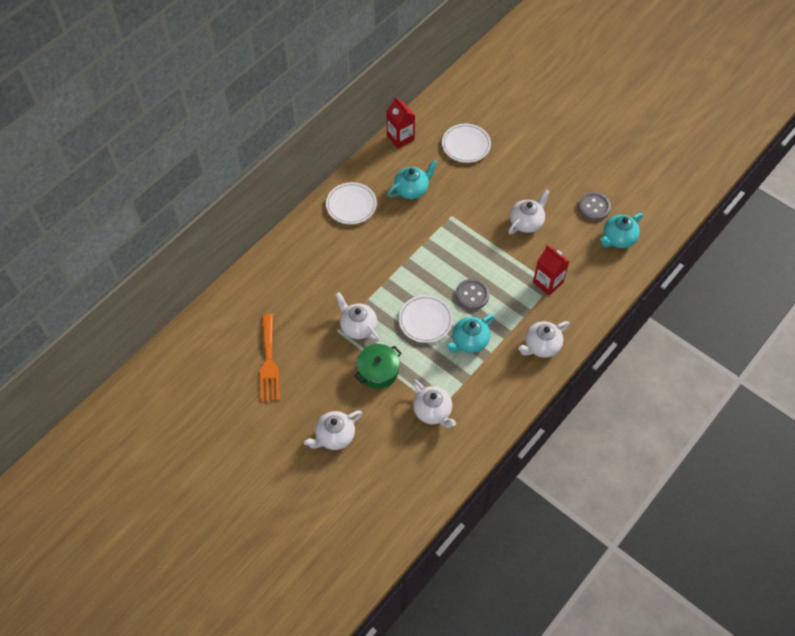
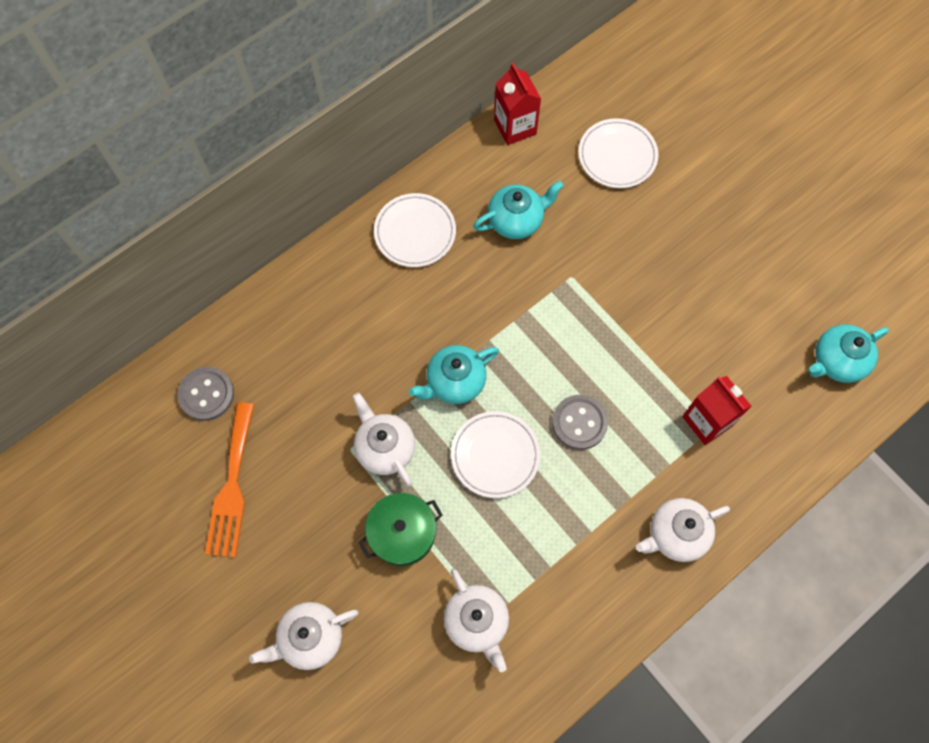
camera: 10 degrees right, 10 degrees up
(469, 341) = (559, 506): turquoise teapot -> turquoise teapot (455, 382)
(526, 222) = (691, 307): white teapot -> none
(594, 207) = (806, 298): grey button -> grey button (206, 394)

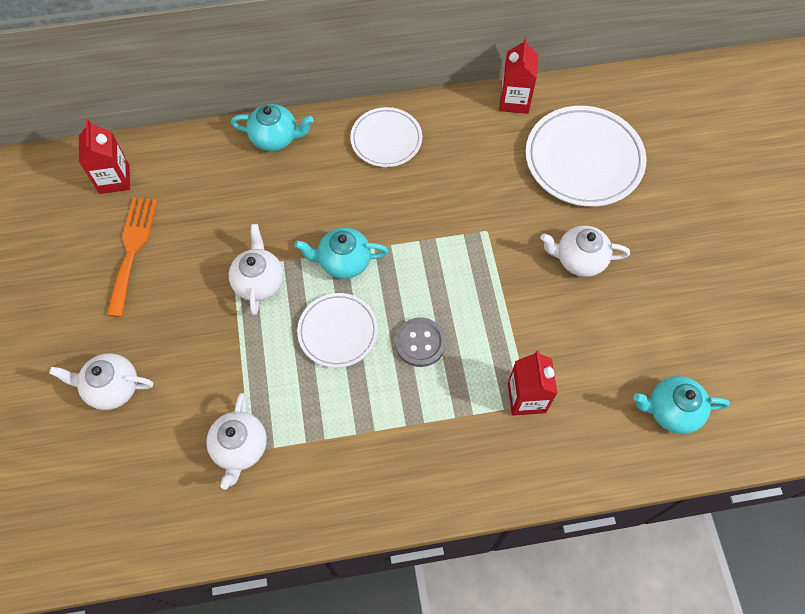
camera: 30 degrees right, 5 degrees down
(159, 422) = (114, 179): none -> red carton
(206, 394) = (159, 177): grey button -> none
(232, 486) = (132, 250): orange fork -> orange fork turned 150 degrees clockwise
(402, 533) = (229, 350): green pot -> none
(516, 220) = (470, 168): turquoise teapot -> turquoise teapot (275, 138)
(617, 156) = (583, 159): white plate -> white plate, size x1.64
(676, 534) = (442, 472): white teapot -> white teapot (579, 259)

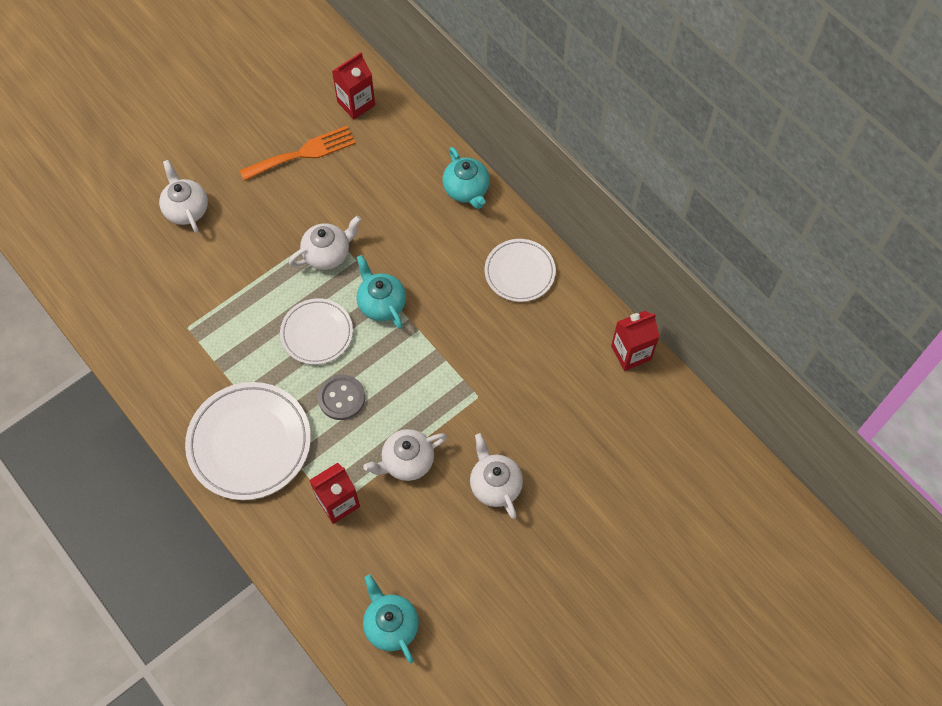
camera: 60 degrees right, 0 degrees up
(240, 448) = (186, 319): white teapot -> white teapot (407, 461)
(583, 159) = (604, 441): white plate -> white plate (249, 443)

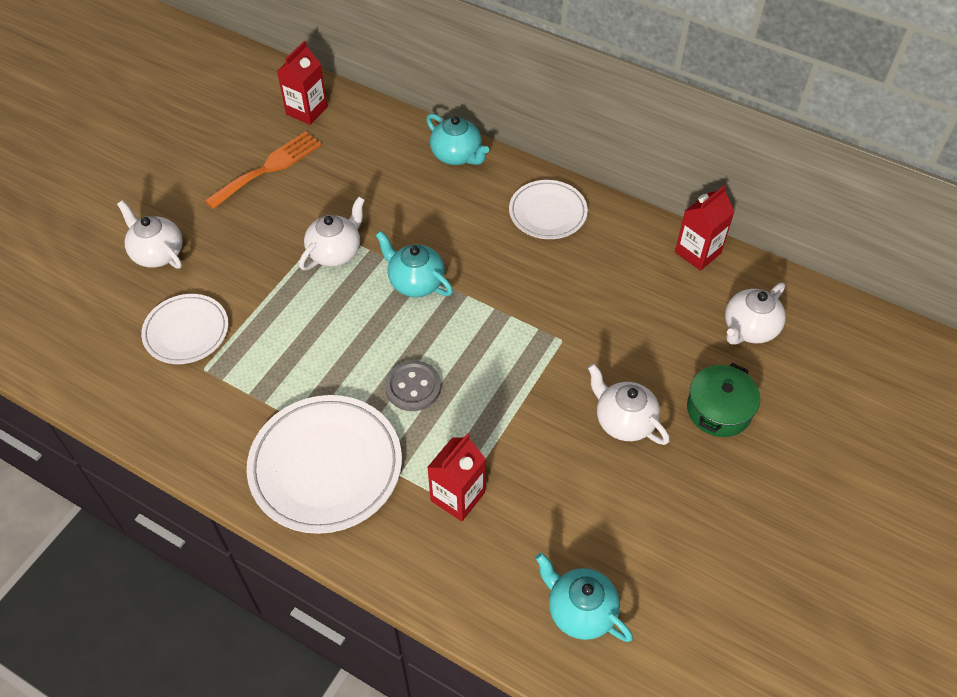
camera: 20 degrees left, 10 degrees down
(317, 333) = (356, 331): white plate -> white plate (186, 331)
(407, 461) = (516, 428): white teapot -> white teapot (749, 329)
(576, 502) = (719, 410): none -> green pot

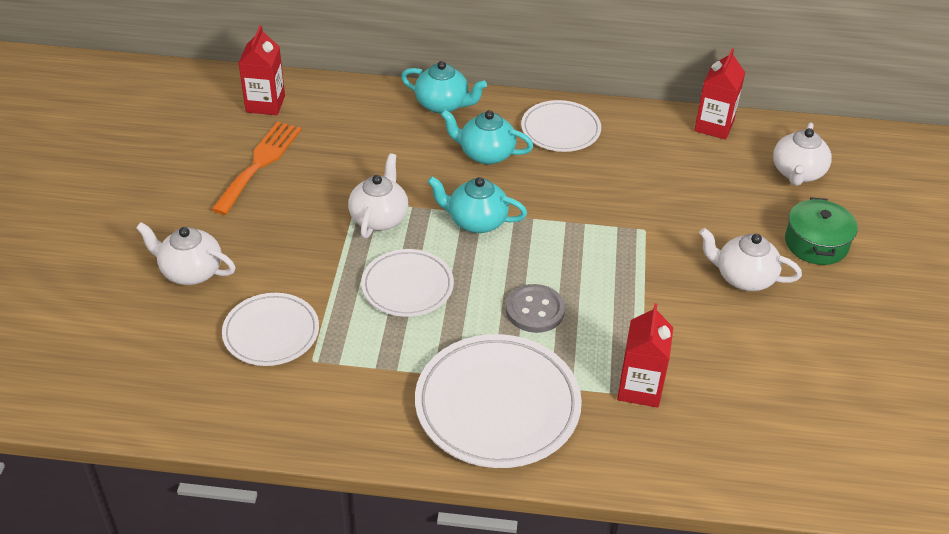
camera: 25 degrees left, 10 degrees down
(319, 326) = (407, 286): none -> white plate
(580, 610) = (811, 442): turquoise teapot -> turquoise teapot (485, 154)

